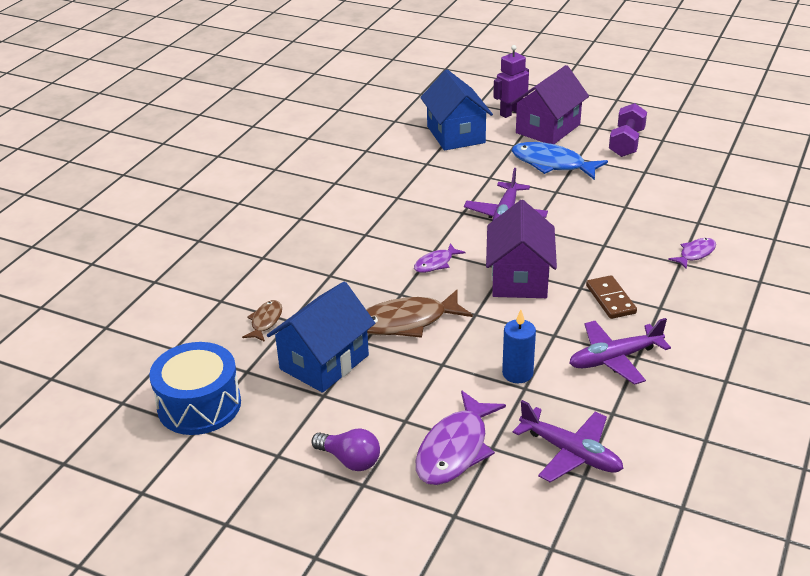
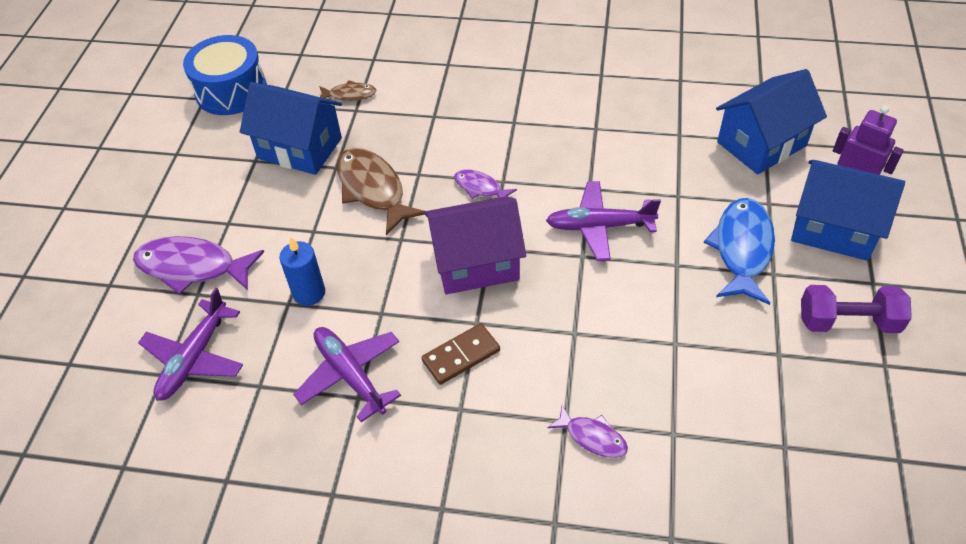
camera: 75 degrees right, 15 degrees up
(350, 460) = (173, 199): purple light bulb -> none
(548, 129) = (833, 228): purple house -> blue house

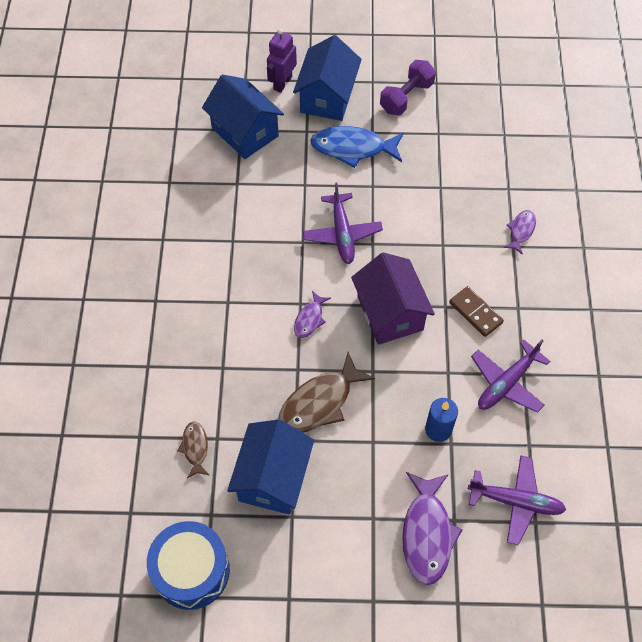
camera: 100 degrees left, 10 degrees up
(847, 322) = (406, 97): purple dumbbell -> purple dumbbell turned 45 degrees clockwise

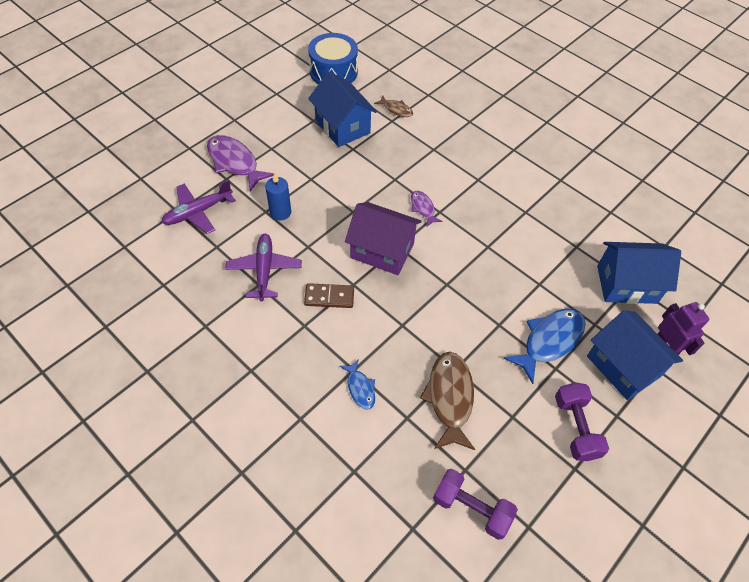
camera: 130 degrees right, 5 degrees down
(320, 402) = (362, 174): brown fish -> brown fish (450, 398)
(342, 234) = (472, 273): purple plane -> none
(521, 231) = (360, 388): purple fish -> blue fish
(523, 116) = (471, 508): none -> purple dumbbell

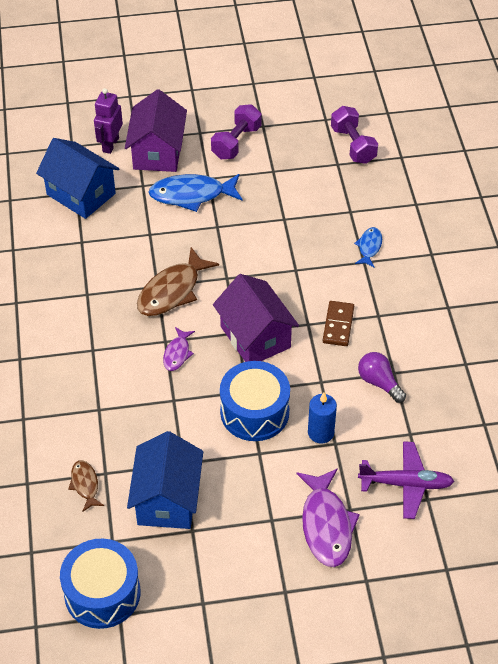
camera: 140 degrees left, 5 degrees down
(264, 270) = (379, 382): purple plane -> purple light bulb
(329, 297) = (338, 325): brown domino -> brown domino turned 60 degrees clockwise
(336, 200) = (254, 412): none -> blue drum
(450, 398) = (307, 205): brown fish -> brown fish (172, 291)
(623, 366) = (157, 152): blue house -> purple house

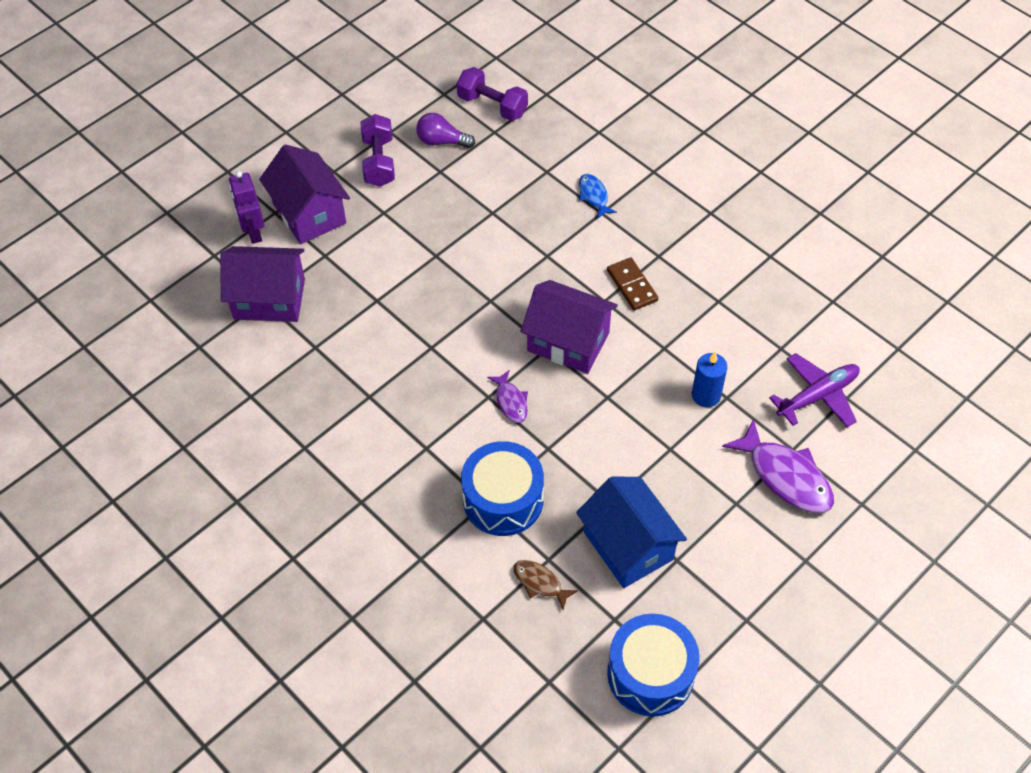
camera: 35 degrees left, 5 degrees up
(81, 194) = (269, 299): blue house -> purple house
(172, 291) = (450, 344): brown fish -> none
(191, 195) = (382, 238): blue fish -> none
(254, 412) = (631, 413): blue drum -> blue drum (503, 499)
(379, 382) = (714, 318): purple light bulb -> purple light bulb (442, 141)

